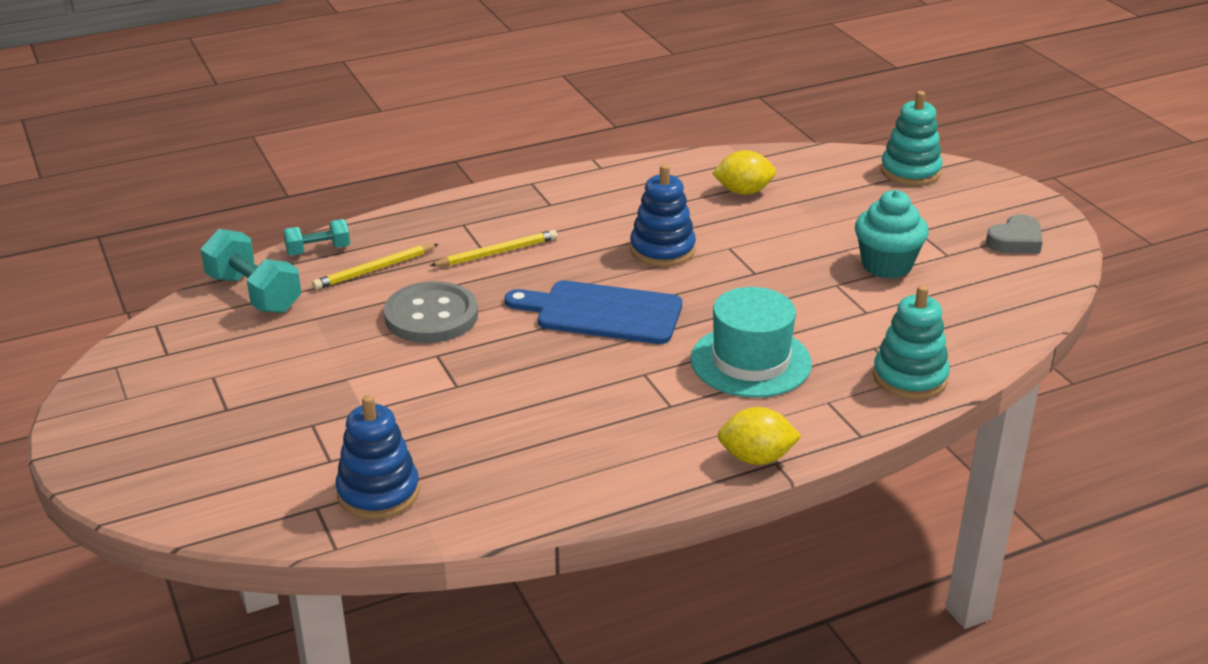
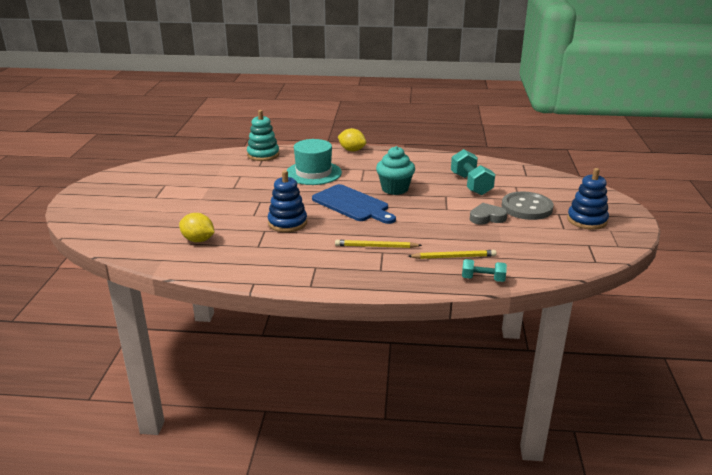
camera: 150 degrees left, 5 degrees down
(254, 293) = (532, 263): turquoise dumbbell -> turquoise dumbbell (471, 184)
(378, 492) = (500, 173): blue stacking toy -> blue stacking toy (587, 220)
(431, 316) = (437, 225): grey button -> grey button (526, 208)
(886, 265) = (198, 188): turquoise cupcake -> turquoise cupcake (395, 189)
(910, 171) = (95, 224): turquoise stacking toy -> none
(1015, 241) = (125, 181): grey heart -> grey heart (487, 217)

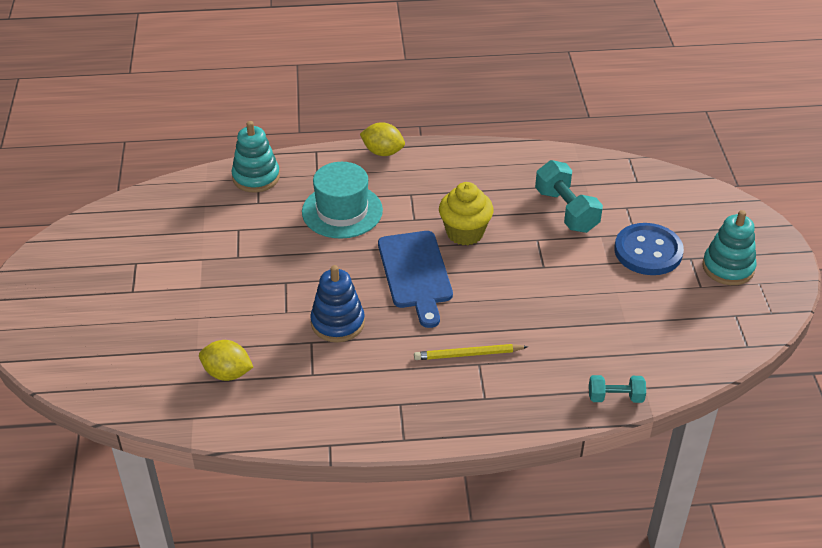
camera: 10 degrees left, 15 degrees up
(352, 204) = (415, 273): blue cutting board -> blue cutting board turned 45 degrees clockwise
(395, 189) = (465, 233): turquoise cupcake -> yellow cupcake
(453, 257) = (571, 361): yellow pencil -> none
(487, 217) = (600, 278): grey heart -> none
(526, 208) = (648, 251): grey button -> blue button
(587, 220) = (728, 267): blue stacking toy -> turquoise stacking toy

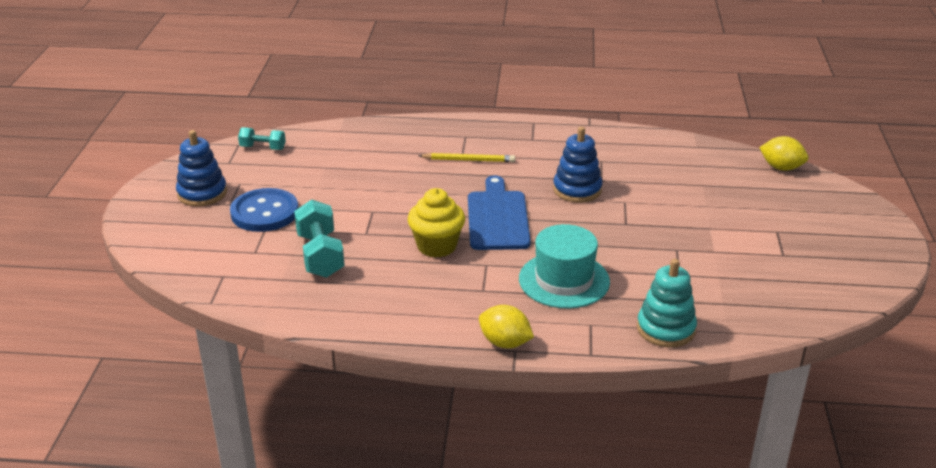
camera: 170 degrees left, 10 degrees down
(227, 373) = (672, 167): yellow lemon -> yellow lemon (781, 168)
(615, 397) = (365, 128): turquoise dumbbell -> turquoise dumbbell (263, 148)
(728, 267) = (202, 193): turquoise stacking toy -> blue stacking toy

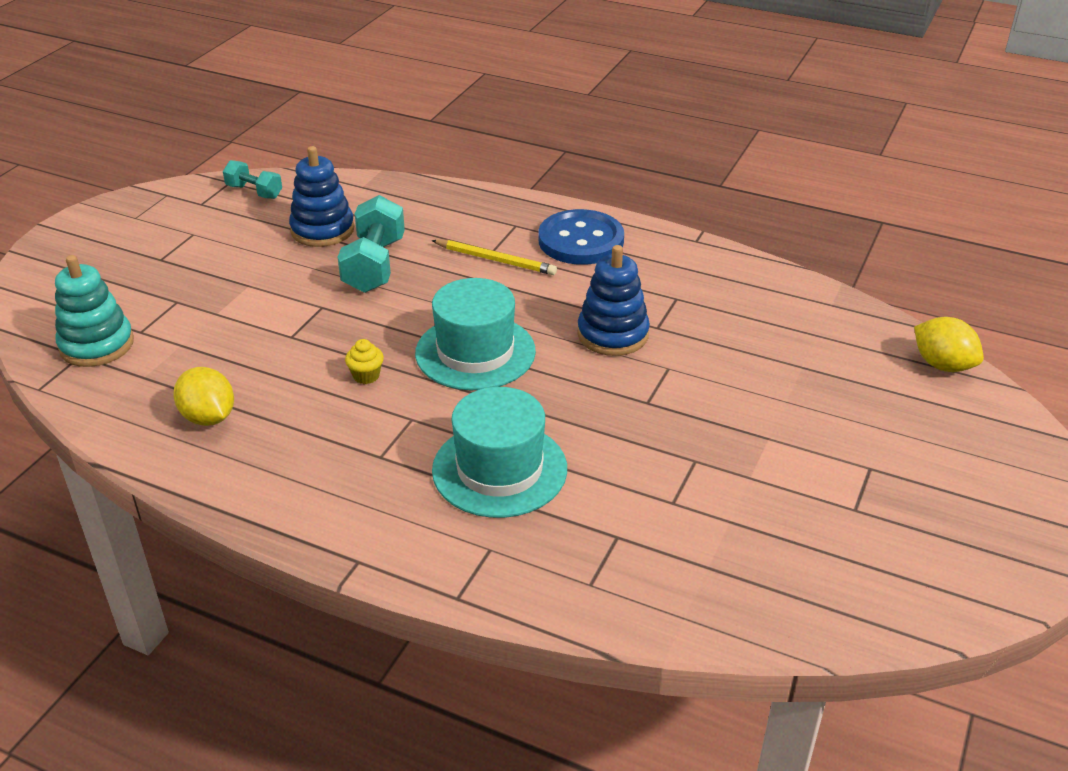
camera: 20 degrees right, 5 degrees up
(202, 193) = (140, 238): blue stacking toy -> blue stacking toy (322, 230)
(264, 212) = (191, 280): blue button -> blue button (581, 240)
(320, 255) = (213, 354): turquoise dumbbell -> turquoise dumbbell (374, 265)
(437, 246) = (366, 376): yellow cupcake -> yellow cupcake, size x0.47
(497, 217) = (475, 352): blue cutting board -> turquoise hat
(505, 343) = (352, 546): yellow lemon -> yellow lemon (208, 417)
(666, 329) = (593, 586): turquoise stacking toy -> turquoise stacking toy (97, 345)

